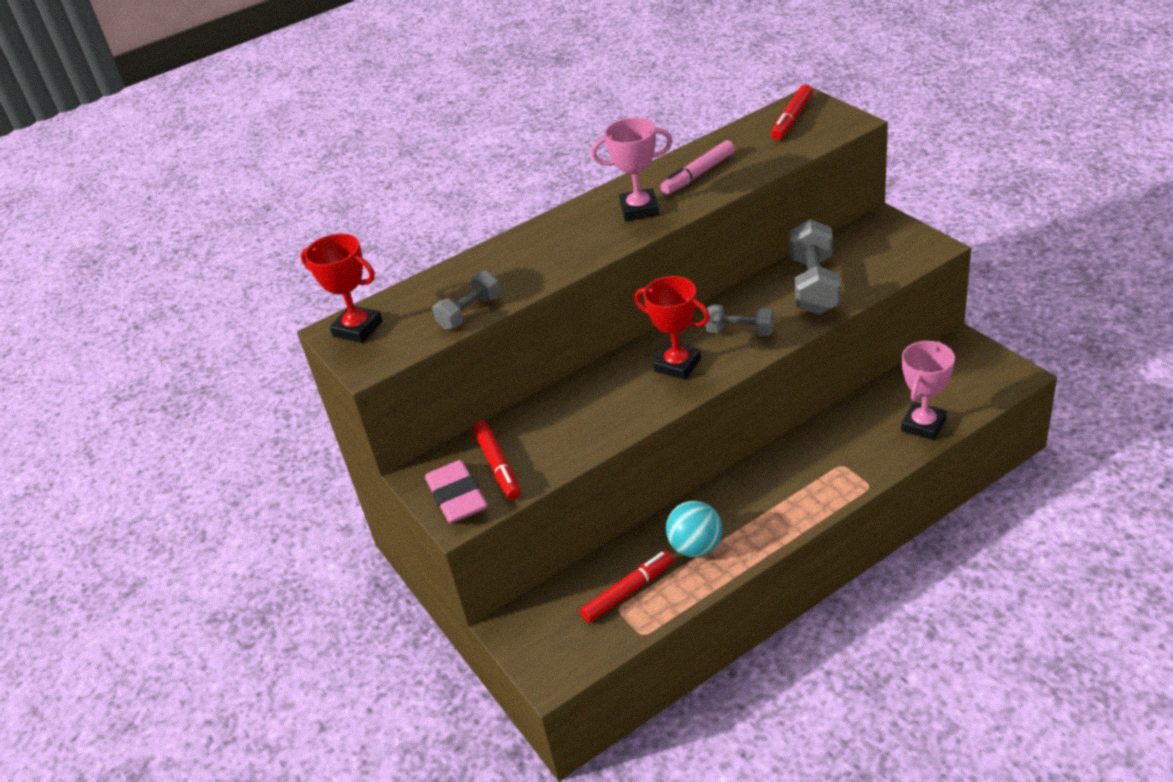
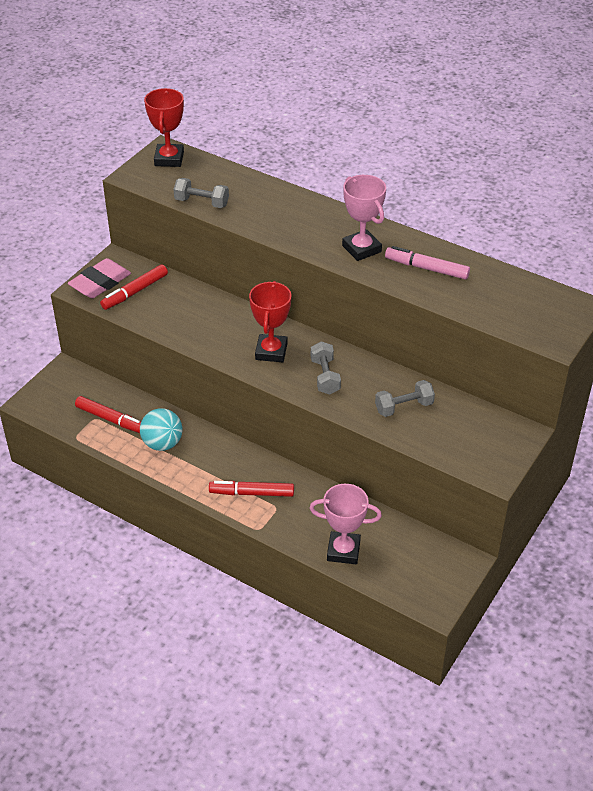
camera: 60 degrees right, 5 degrees up
(792, 119) = (543, 303): red marker -> red marker (252, 493)
(814, 286) = (404, 407): grey dumbbell -> grey dumbbell, size x0.60

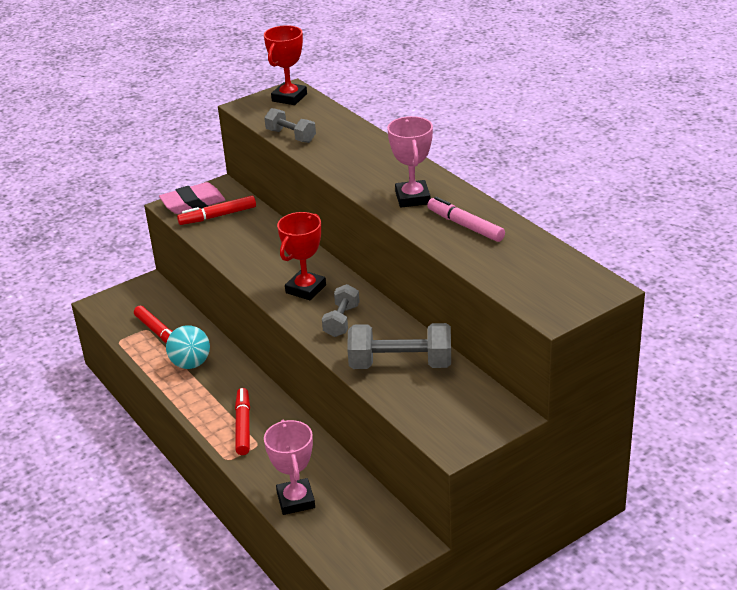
camera: 25 degrees right, 10 degrees down
(252, 493) = (243, 426): red marker -> red marker turned 60 degrees clockwise
(343, 551) = (295, 500): pink trophy -> pink trophy turned 45 degrees clockwise
(404, 407) = (400, 364): grey dumbbell -> grey dumbbell, size x1.66

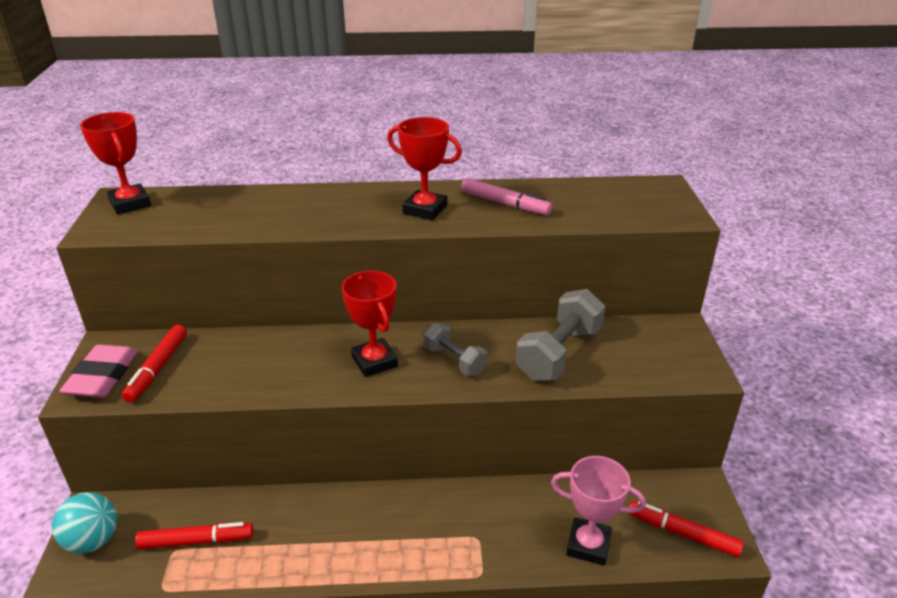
camera: 60 degrees left, 0 degrees up
(190, 364) = (285, 536): turquoise ball -> turquoise ball (93, 540)
(243, 426) = (437, 537): red marker -> red marker (683, 534)
(291, 136) = (207, 228): grey dumbbell -> none
(412, 198) = (425, 210): pink trophy -> red trophy
(465, 226) = (504, 204): pink marker -> pink marker turned 135 degrees counterclockwise

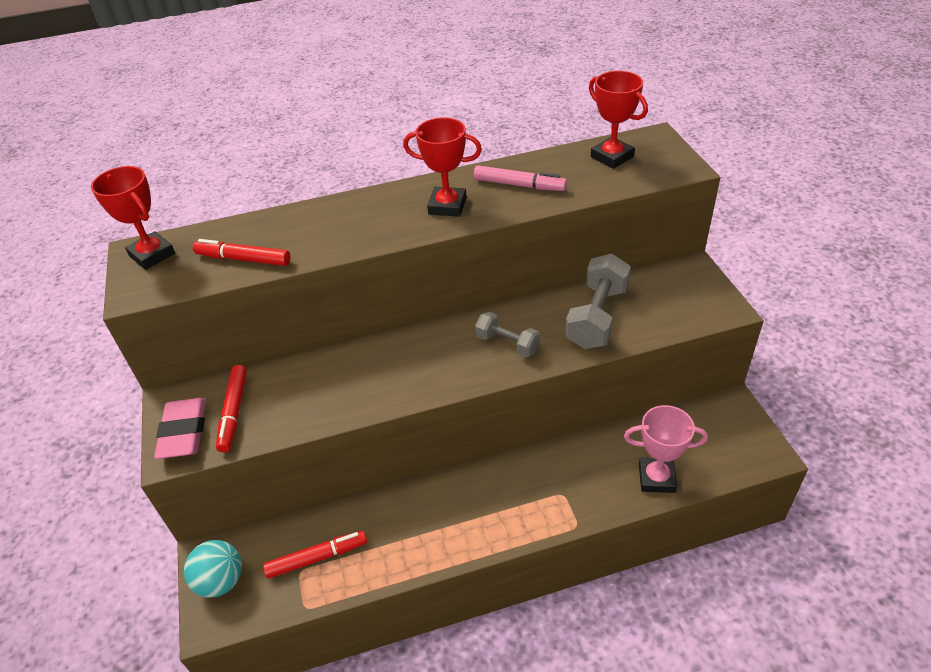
camera: 10 degrees left, 10 degrees up
(374, 361) = (435, 360): red trophy -> red trophy (612, 157)
(683, 534) = (730, 450): red marker -> red marker (243, 259)

